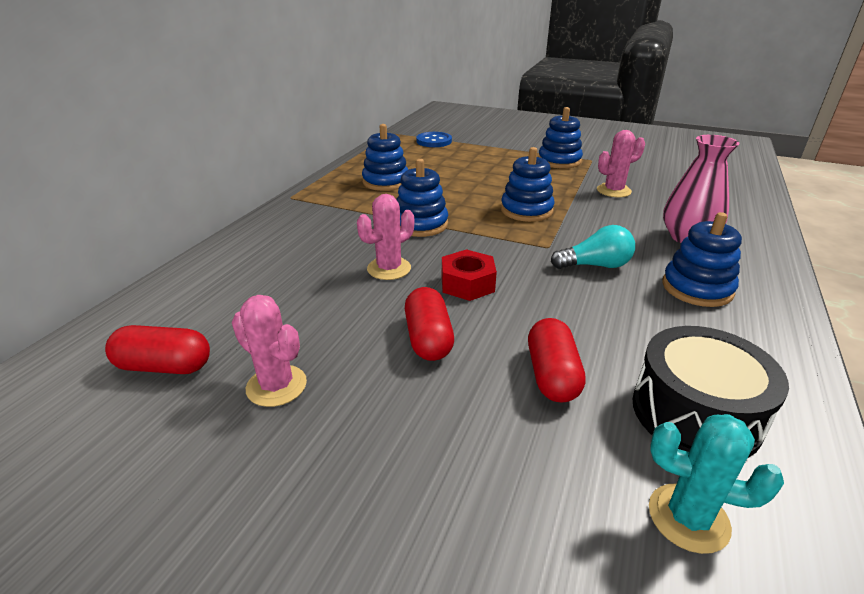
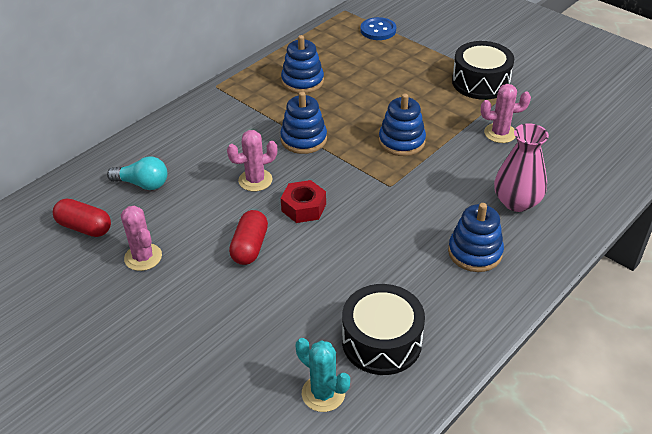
camera: 20 degrees right, 10 degrees up
(552, 375) = (311, 293): red capsule -> none
(559, 161) = (480, 82): blue stacking toy -> black drum
(595, 265) = (413, 213): turquoise light bulb -> turquoise light bulb (143, 184)

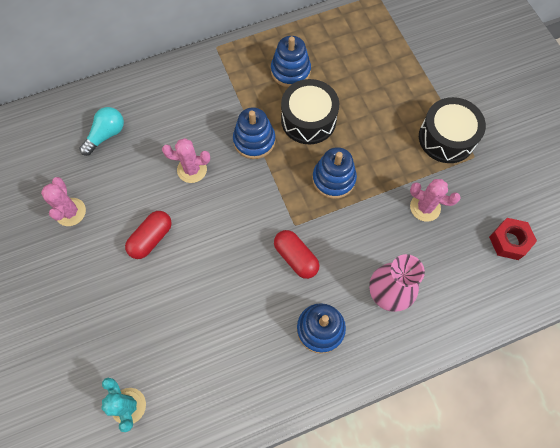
camera: 25 degrees right, 25 degrees up
(84, 227) = (44, 162): red capsule -> red capsule (296, 257)
(143, 184) = (106, 135): turquoise light bulb -> turquoise light bulb turned 90 degrees counterclockwise
(304, 207) = (213, 216): red nut -> red nut (509, 241)
(378, 30) = (392, 33): blue button -> none
(381, 341) = (196, 380): black drum -> black drum (308, 120)

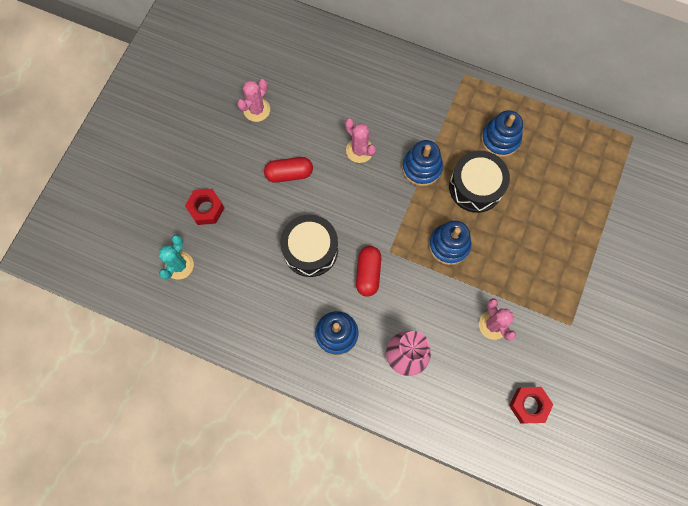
camera: 45 degrees right, 5 degrees up
(105, 334) = (206, 209): none -> red nut
(106, 135) = (327, 76): turquoise light bulb -> none
(446, 138) = (564, 292): black drum -> black drum (310, 250)

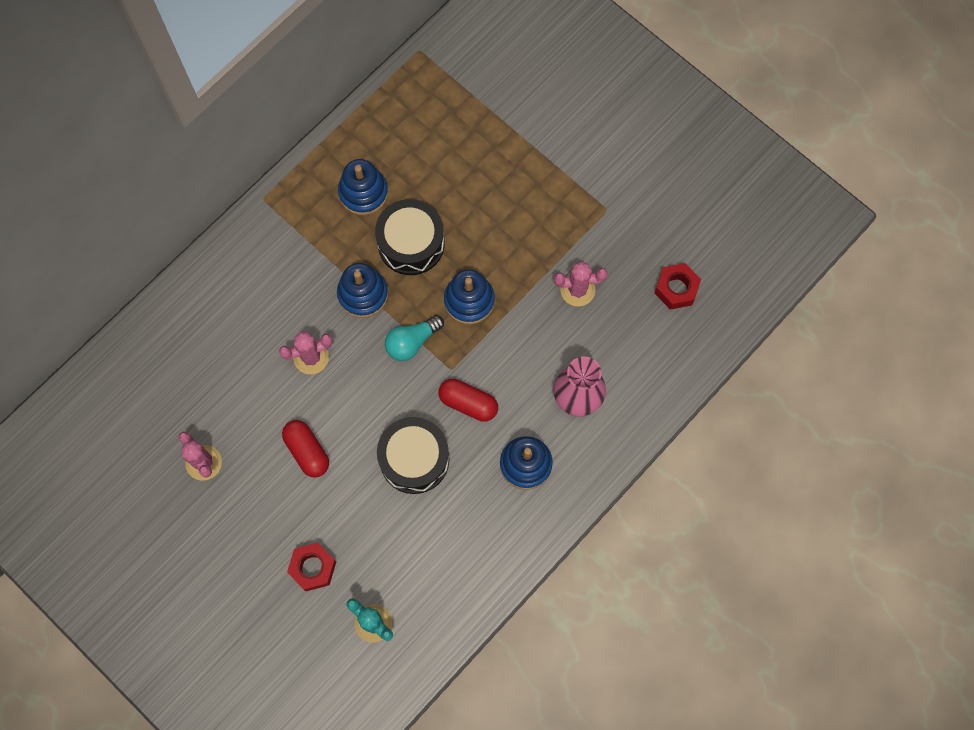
camera: 70 degrees left, 0 degrees up
(289, 173) = (307, 451): red capsule -> red capsule turned 45 degrees counterclockwise
(399, 215) = (412, 342): none -> turquoise light bulb

